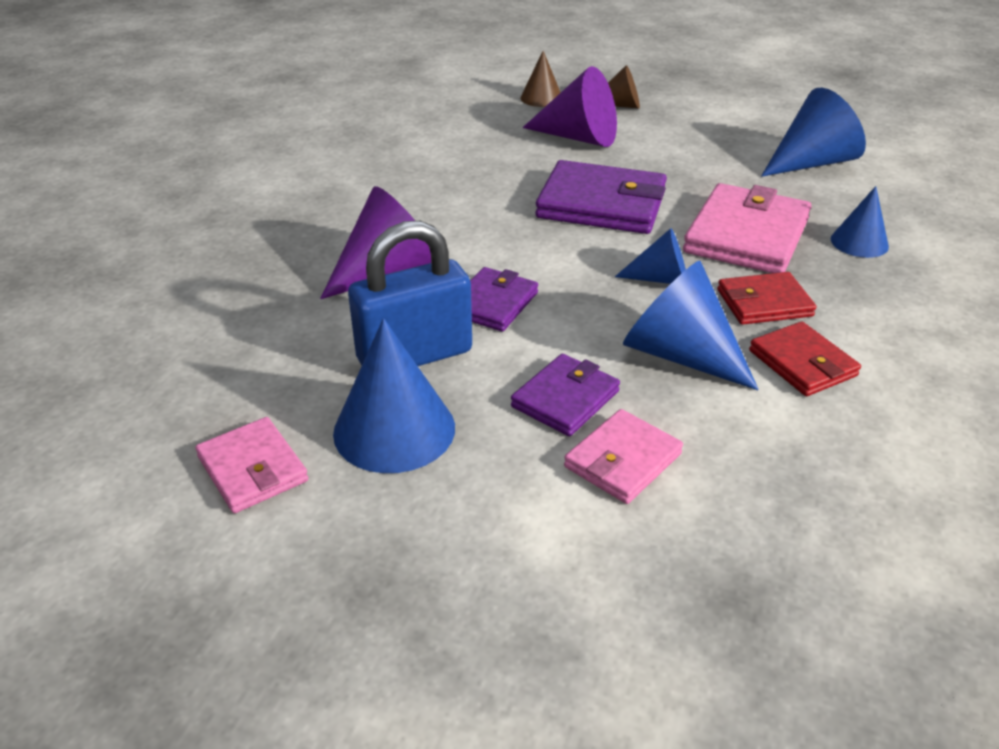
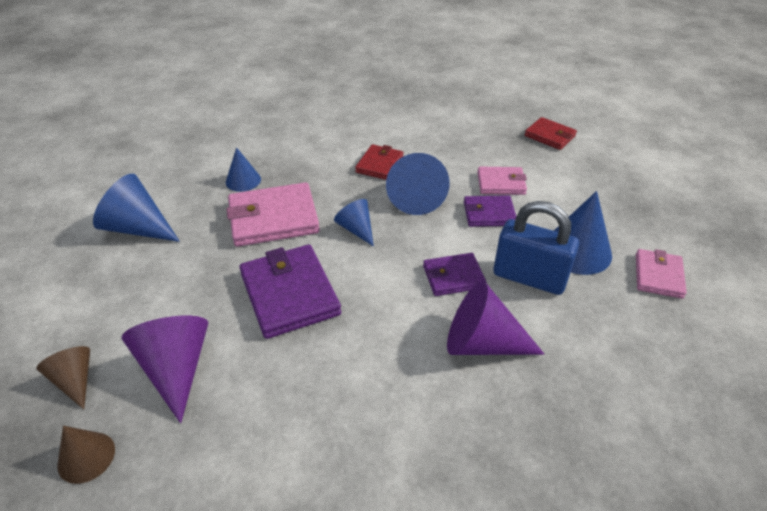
camera: 130 degrees left, 5 degrees up
(764, 303) = (341, 189): red wallet -> red wallet (550, 136)

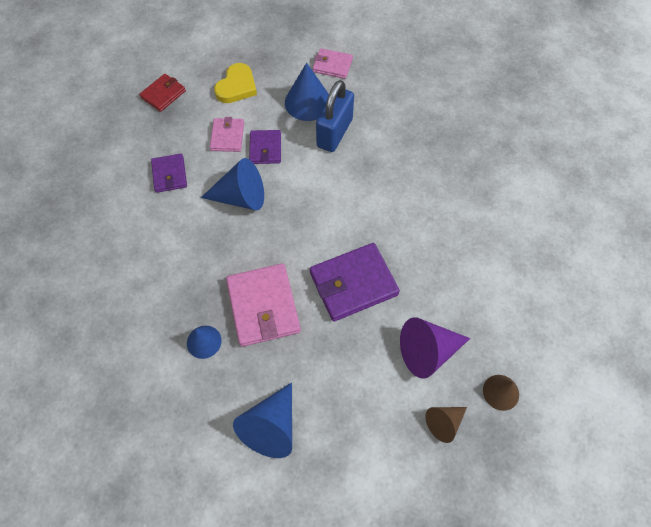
camera: 90 degrees left, 20 degrees up
(356, 229) = (280, 240): blue cone -> none
(379, 164) = (191, 224): red wallet -> none
(453, 277) = (334, 177): purple wallet -> purple wallet (169, 174)
(482, 343) = (393, 165): purple cone -> none
(581, 187) = (237, 86): none -> yellow heart

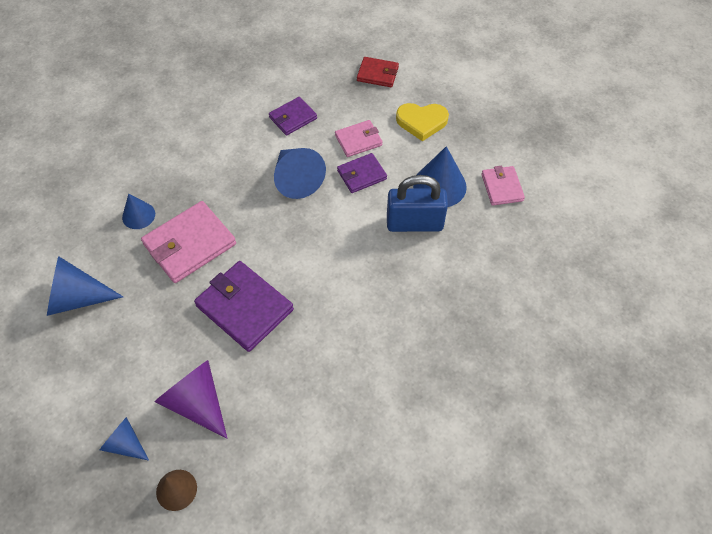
camera: 65 degrees right, 5 degrees down
(444, 422) = (125, 444): brown cone -> blue cone

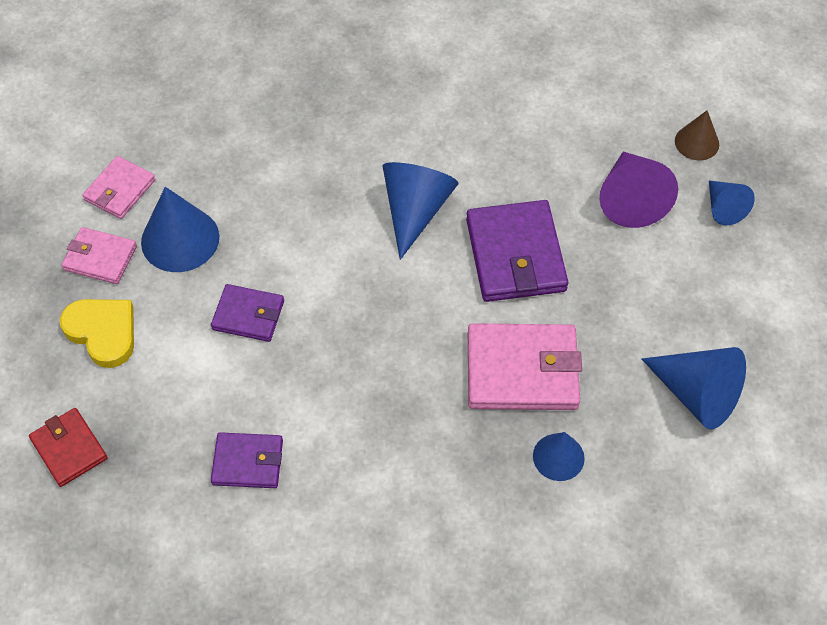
camera: 140 degrees left, 0 degrees up
(296, 179) = (328, 366): blue cone -> blue cone (415, 211)
(358, 140) = (203, 364): pink wallet -> pink wallet (100, 258)
(414, 223) = (255, 218): blue padlock -> none

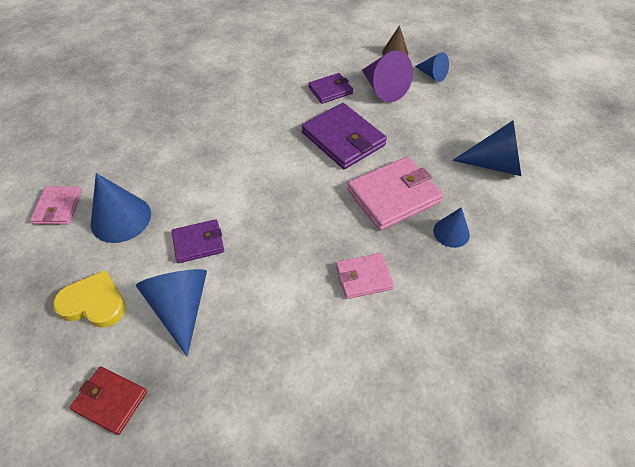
camera: 30 degrees left, 5 degrees down
(100, 258) = (65, 255): pink wallet -> pink wallet (363, 277)
(248, 462) = (258, 337): purple wallet -> purple wallet (330, 90)
(415, 211) = (268, 140): blue cone -> blue cone (181, 308)

